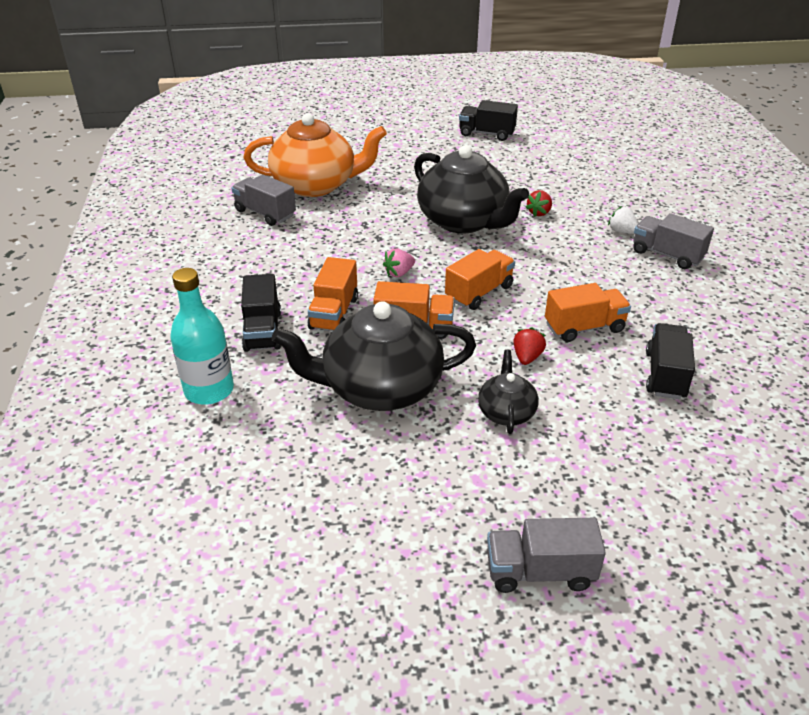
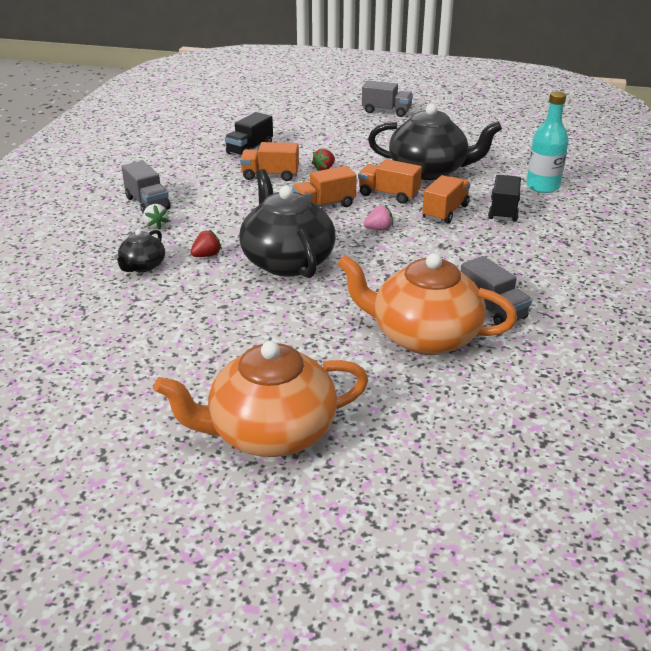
camera: 160 degrees left, 5 degrees down
(388, 124) = (270, 432): none -> orange teapot
(486, 134) = (145, 376): black truck -> none
(506, 412) = (359, 151): black teapot -> black teapot (142, 266)

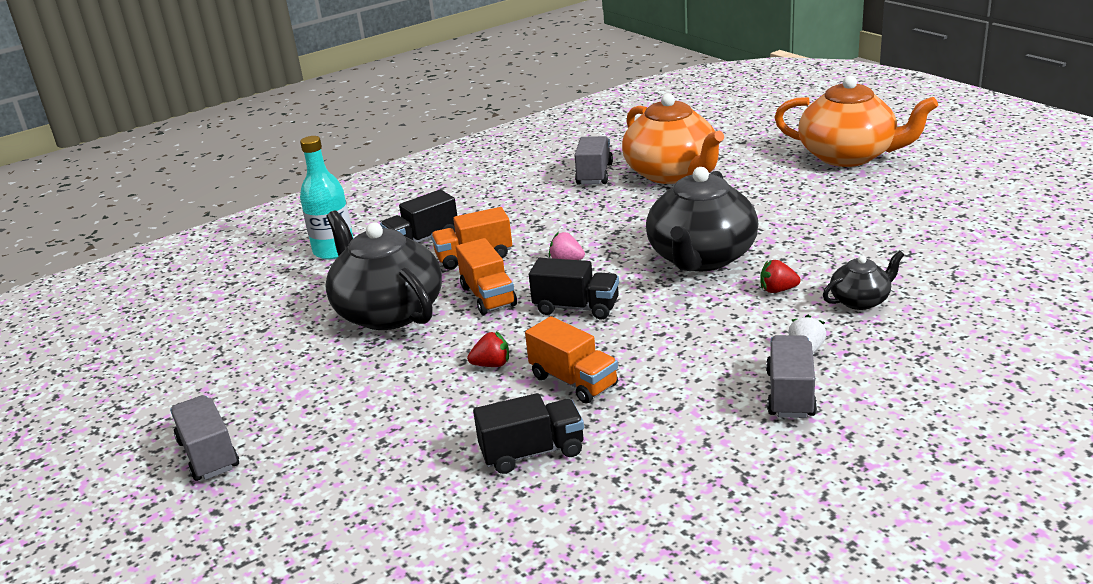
camera: 135 degrees left, 5 degrees down
(324, 205) = (576, 308): orange truck -> black truck

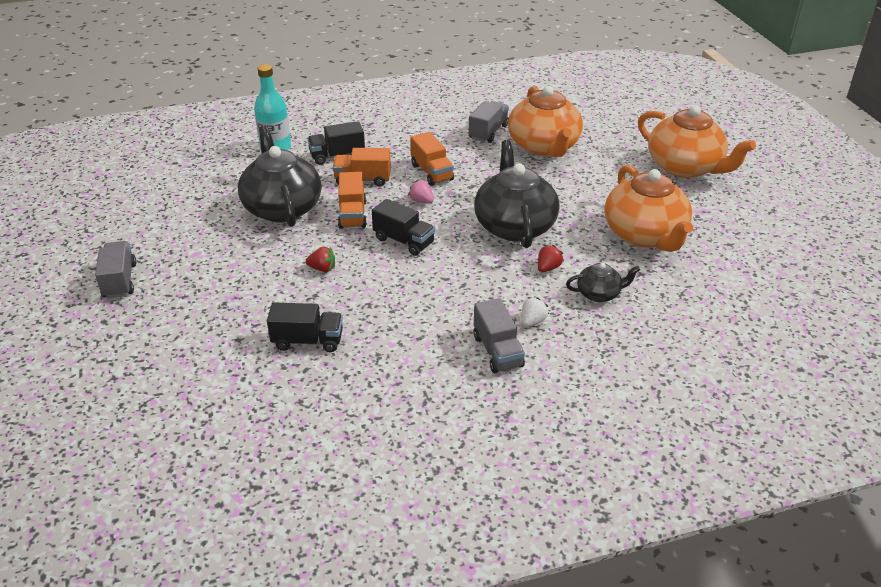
camera: 15 degrees right, 10 degrees up
(573, 381) = (366, 297): orange truck -> orange truck (432, 172)
(701, 258) = (514, 226): black teapot -> black teapot turned 135 degrees clockwise
(777, 290) = (548, 268): red strawberry -> red strawberry turned 105 degrees clockwise
(790, 394) = (497, 351): grey truck -> grey truck turned 135 degrees clockwise
(861, 230) = (645, 235): none -> orange teapot

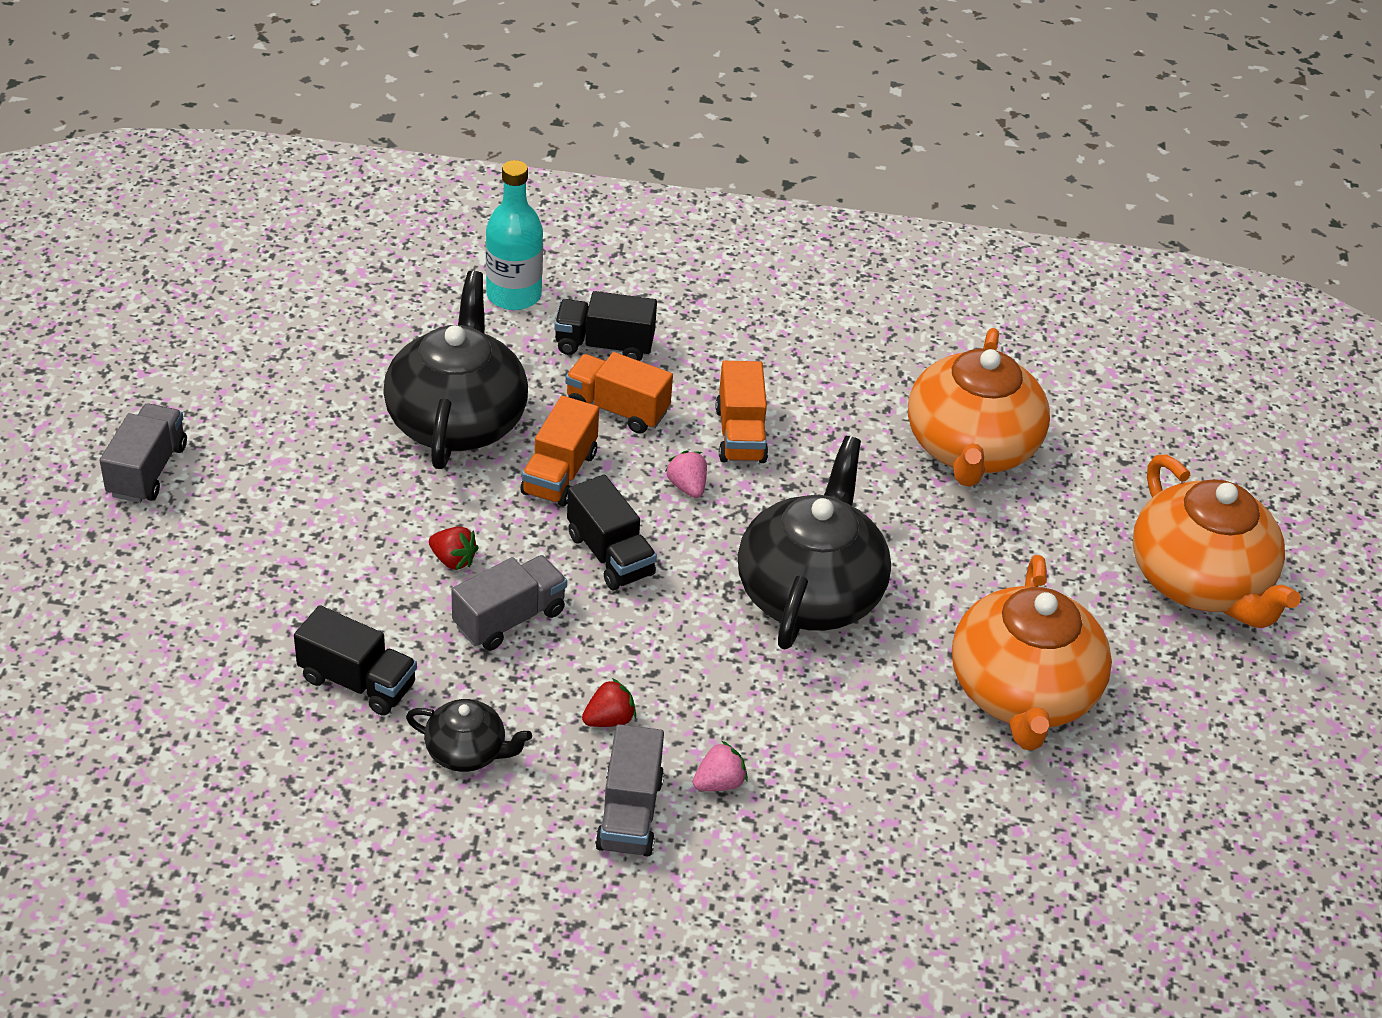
camera: 20 degrees right, 5 degrees up
(488, 132) = (892, 383): grey truck -> grey truck (509, 619)
(532, 321) = (719, 783): white strawberry -> pink strawberry
(548, 268) = (811, 694): red strawberry -> red strawberry (609, 719)
(599, 294) = (863, 775): black teapot -> black teapot (467, 751)

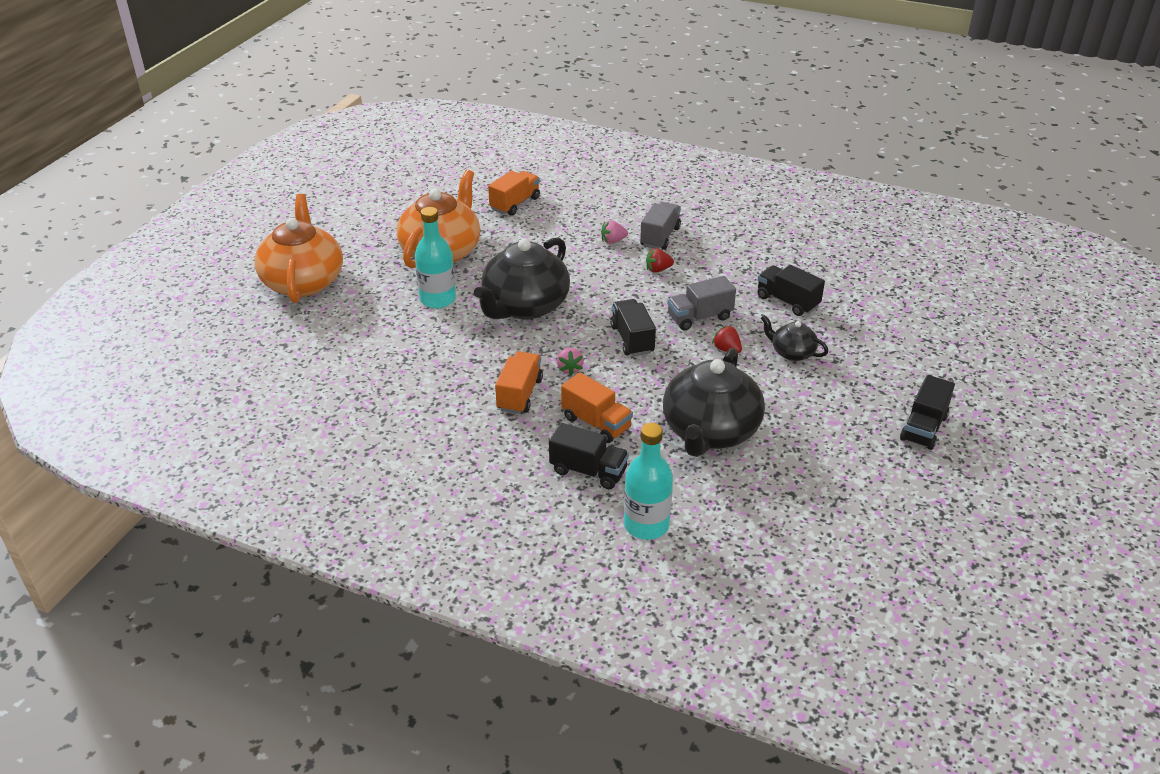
camera: 160 degrees left, 5 degrees down
(147, 470) = (923, 428): grey truck -> black truck
(467, 751) = (733, 267): black teapot -> black teapot (792, 352)
(559, 473) = (649, 388): orange truck -> orange truck (515, 204)
(958, 582) = (438, 299): none -> turquoise bottle
(970, 448) = (374, 365): orange teapot -> none

